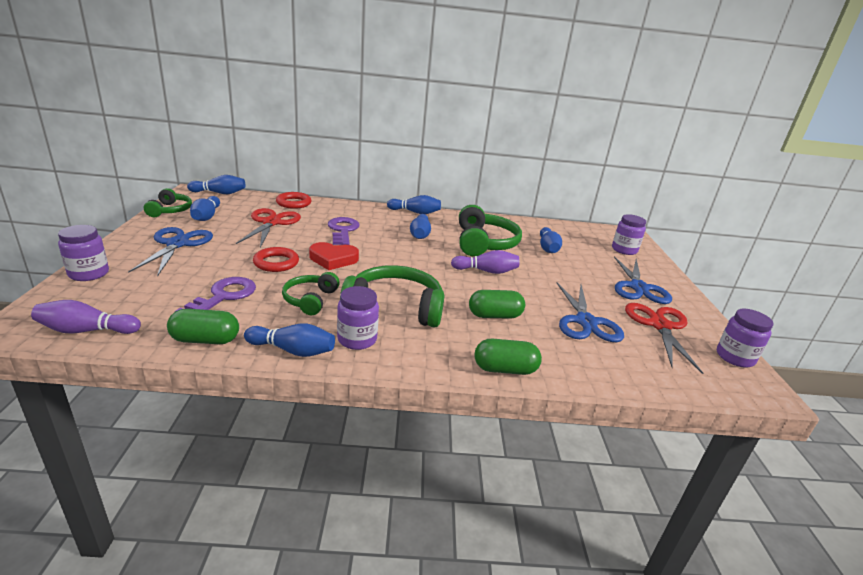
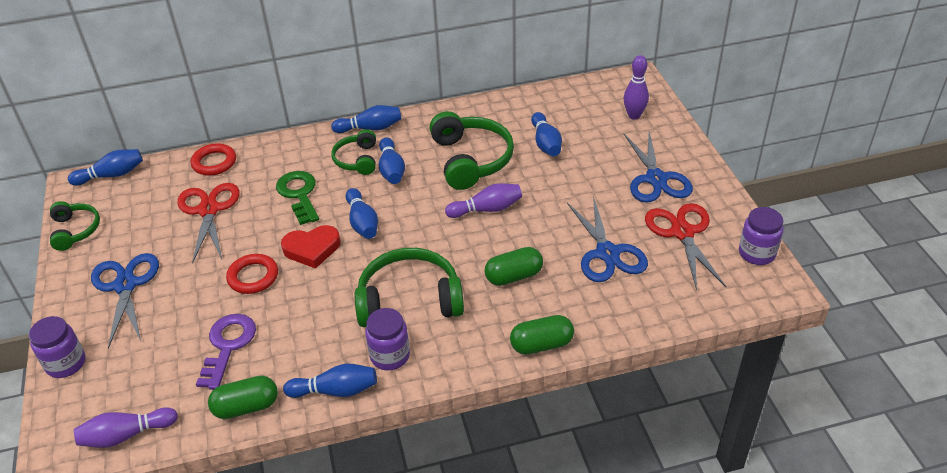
camera: 10 degrees left, 15 degrees up
(206, 216) = (126, 226): blue bowling pin -> blue bowling pin (362, 222)
(310, 300) = (318, 319): green headphones -> green headphones (357, 160)
(343, 230) = (299, 194): purple key -> green key
(624, 250) = (634, 115): purple jar -> purple bowling pin

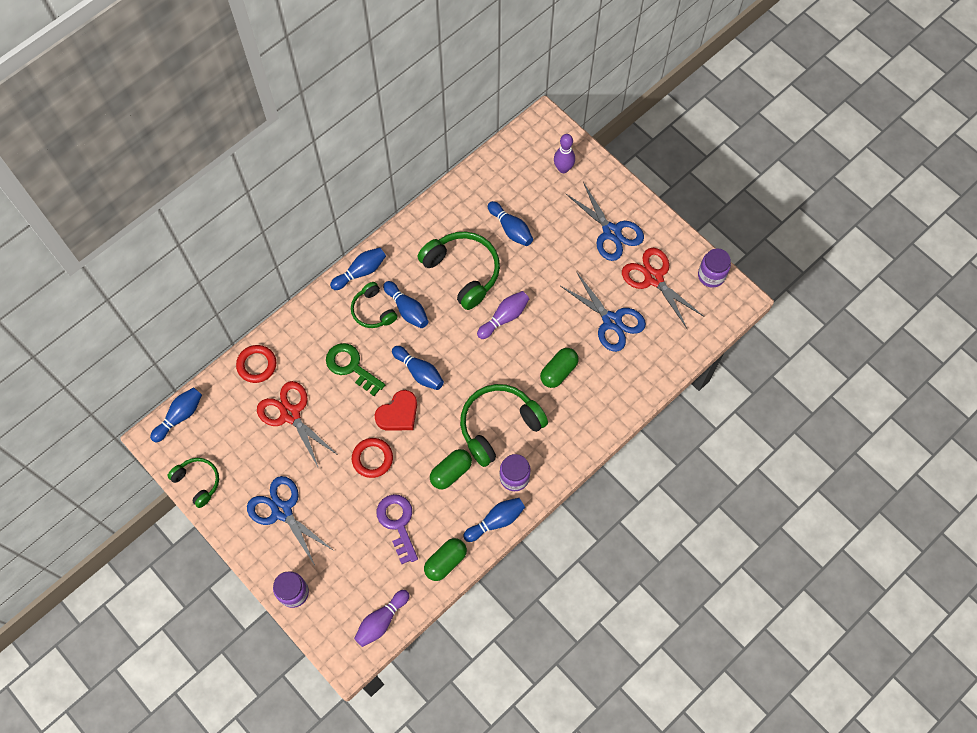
camera: 30 degrees left, 25 degrees up
(541, 344) = (608, 421): green capsule -> green capsule (451, 472)

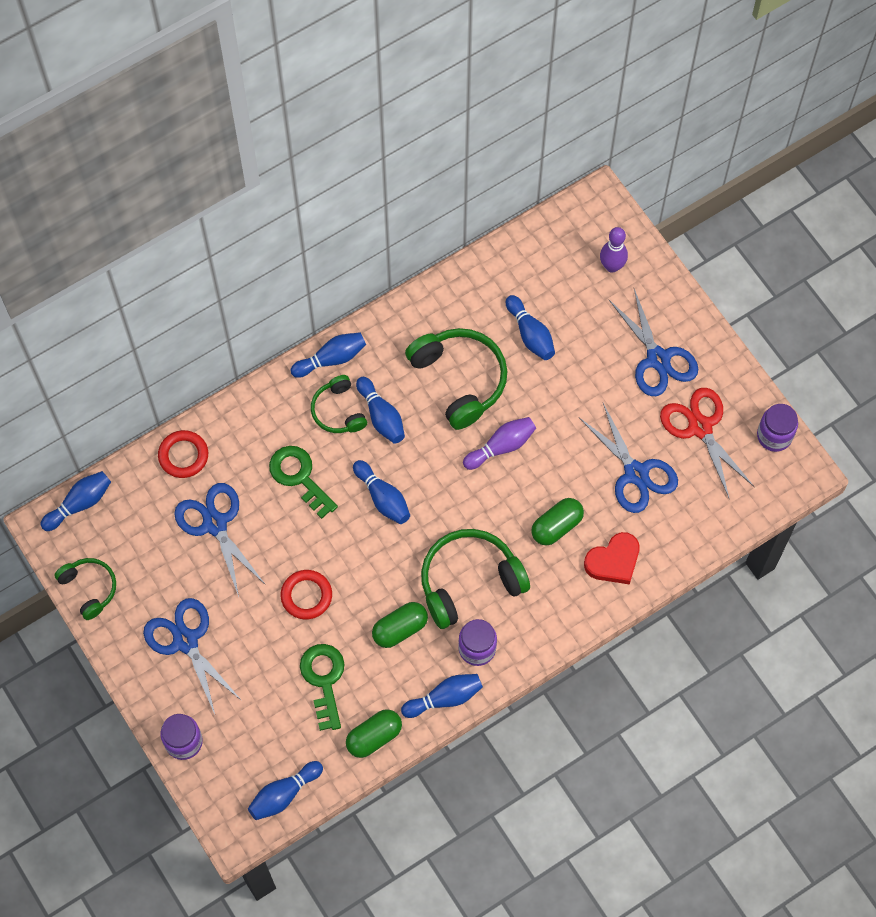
camera: 10 degrees right, 0 degrees up
(290, 414) = (215, 524): red scissors -> blue scissors
(381, 621) = (284, 794): purple bowling pin -> blue bowling pin
(398, 414) = (347, 545): red heart -> red heart (613, 561)
(398, 523) = (324, 680): purple key -> green key

